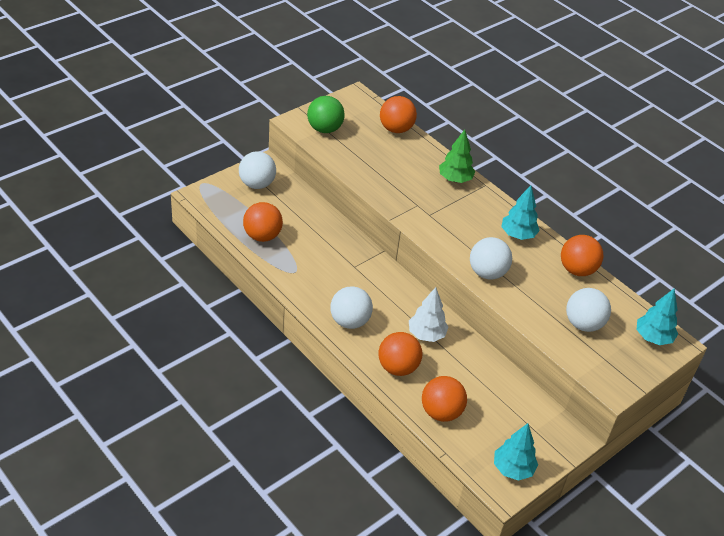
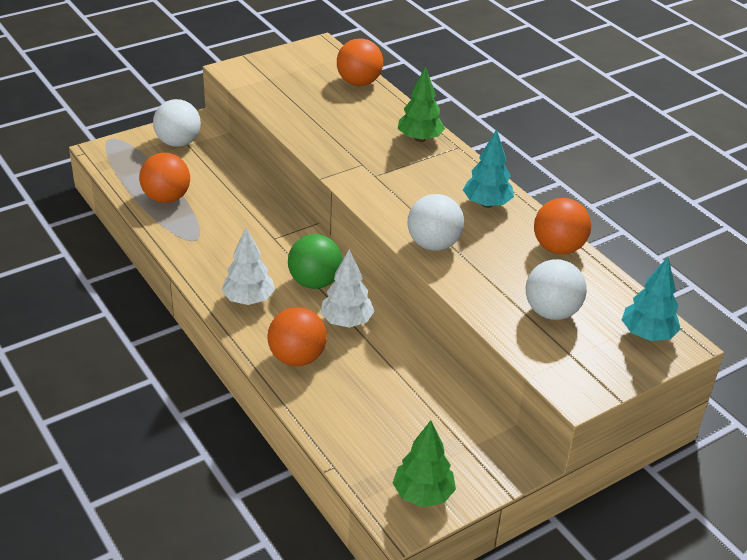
camera: 10 degrees right, 5 degrees down
(324, 129) = (268, 78): green ball -> green ball (315, 282)
(349, 321) = (248, 299): white ball -> white tree
(441, 412) = (341, 415): orange ball -> none
(513, 469) = (423, 494): turquoise tree -> green tree

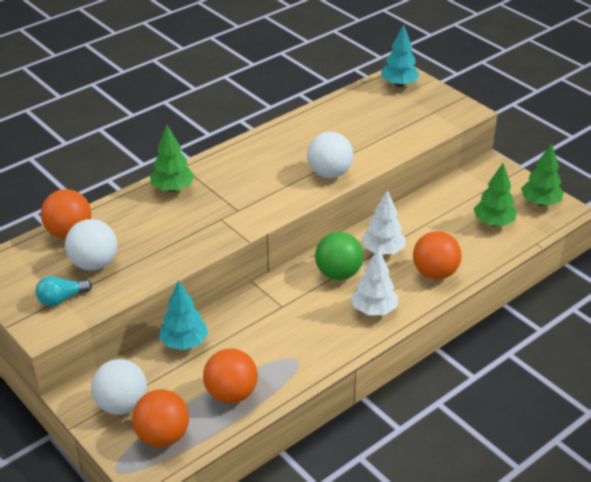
camera: 95 degrees left, 0 degrees up
(267, 78) = (61, 299): none -> turquoise light bulb
(384, 432) = (493, 223): none -> green tree
(486, 204) = (267, 150): turquoise tree -> turquoise tree (184, 343)
(551, 312) = (391, 120): white ball -> white ball (94, 264)
(558, 248) = (315, 117): orange ball -> orange ball (162, 436)

